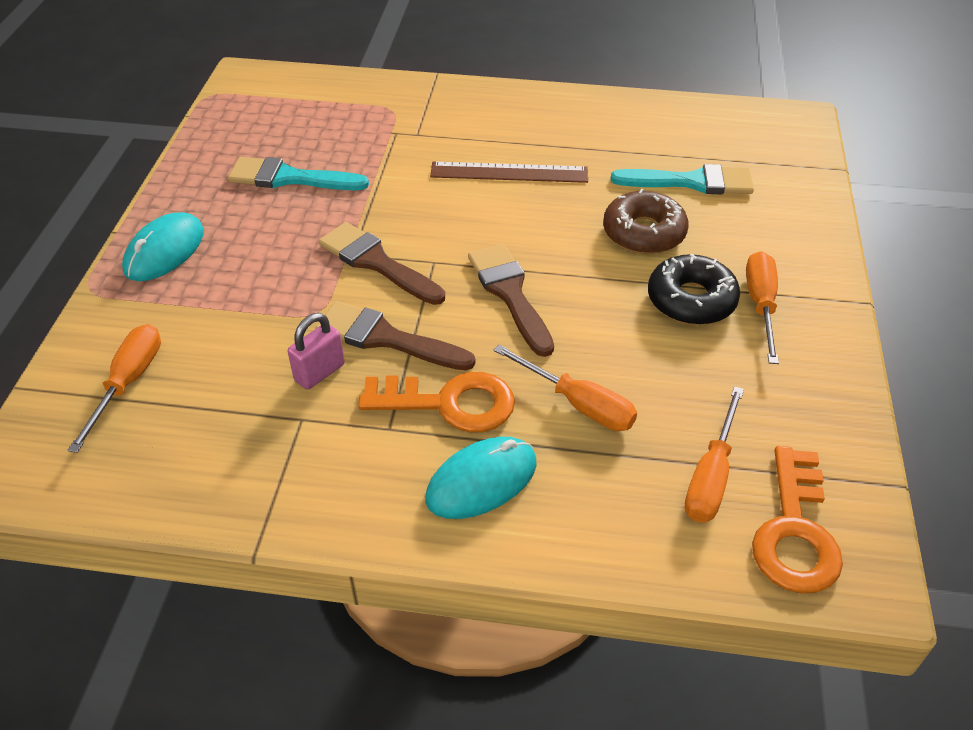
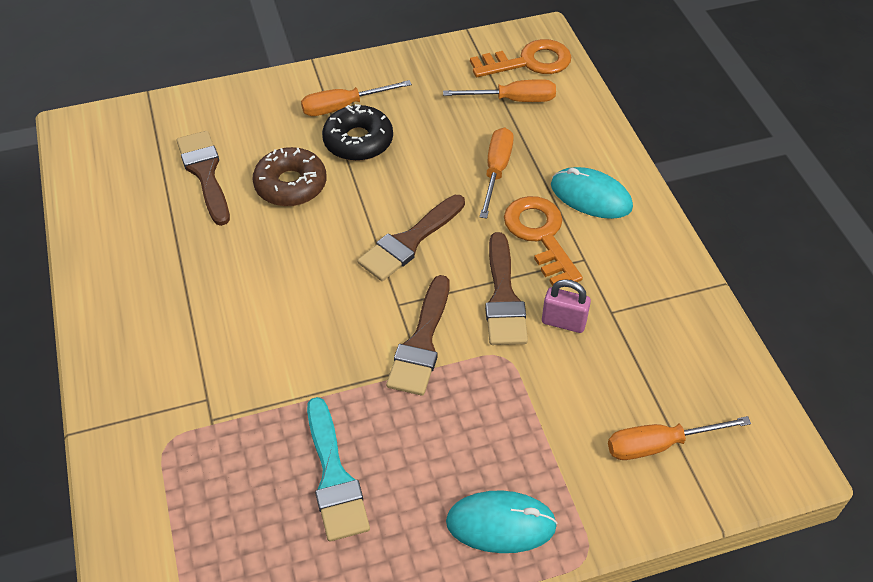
camera: 115 degrees left, 5 degrees up
(509, 172) = (244, 298): brown ruler -> none
(691, 182) = (205, 173): turquoise brush -> brown brush

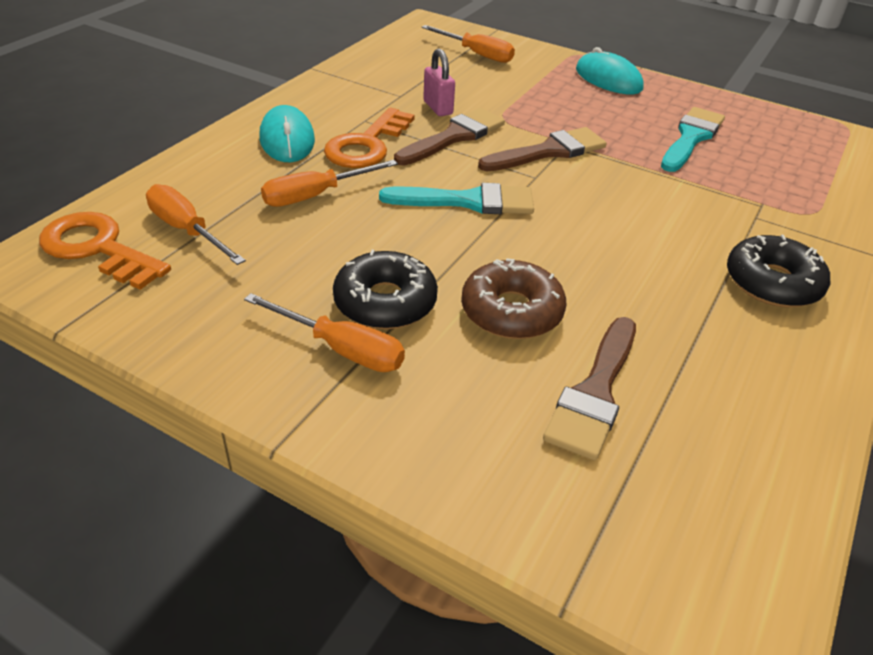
camera: 135 degrees left, 10 degrees down
(156, 329) = (772, 283): none -> black donut
(409, 241) = (468, 201): brown brush -> turquoise brush

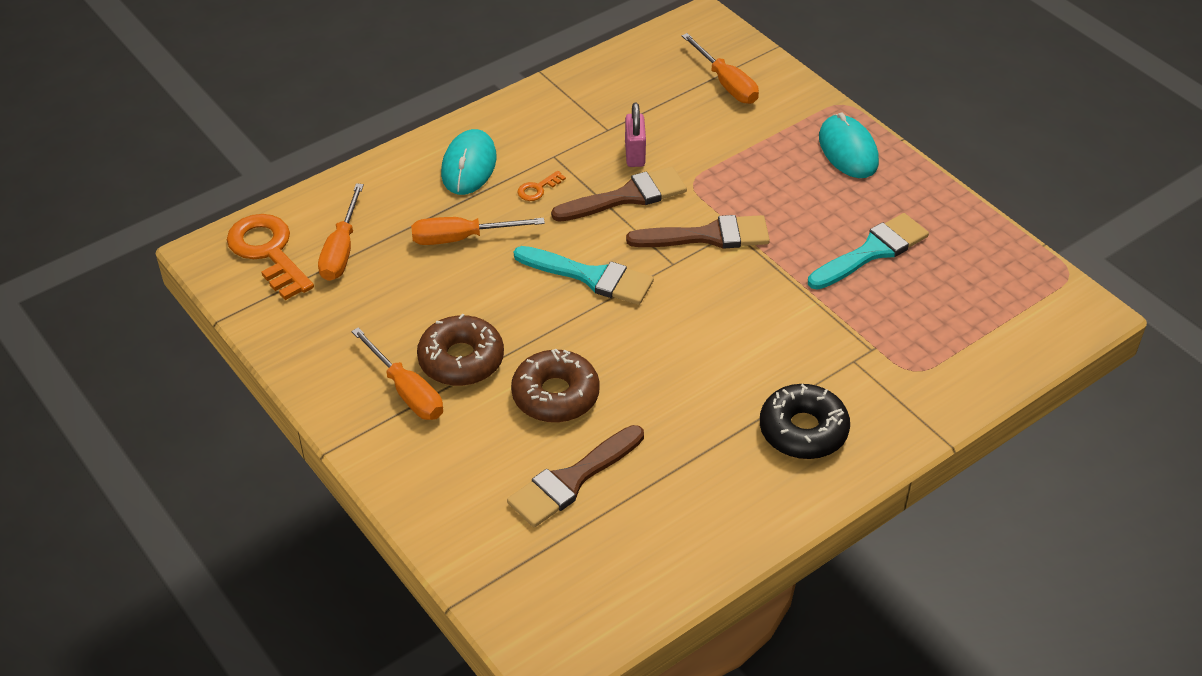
camera: 25 degrees right, 5 degrees up
(187, 230) = (341, 250): orange screwdriver -> orange screwdriver turned 150 degrees counterclockwise
(366, 145) = (538, 189): orange key -> orange key, size x0.44
(385, 302) = (461, 360): black donut -> brown donut

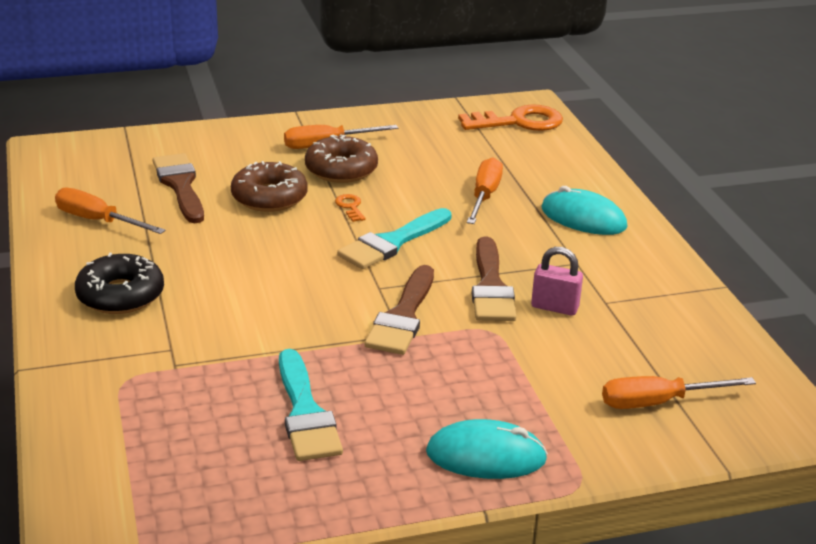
camera: 110 degrees right, 15 degrees down
(341, 250) = (502, 147): orange screwdriver -> orange screwdriver (98, 221)
(538, 189) = (530, 244): orange key -> orange key (350, 207)

